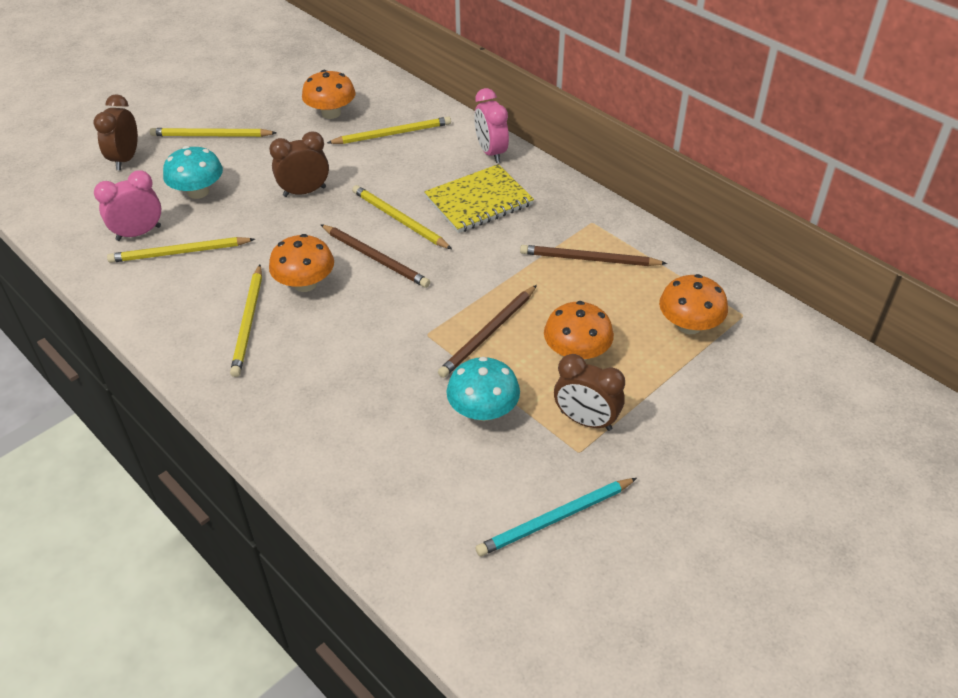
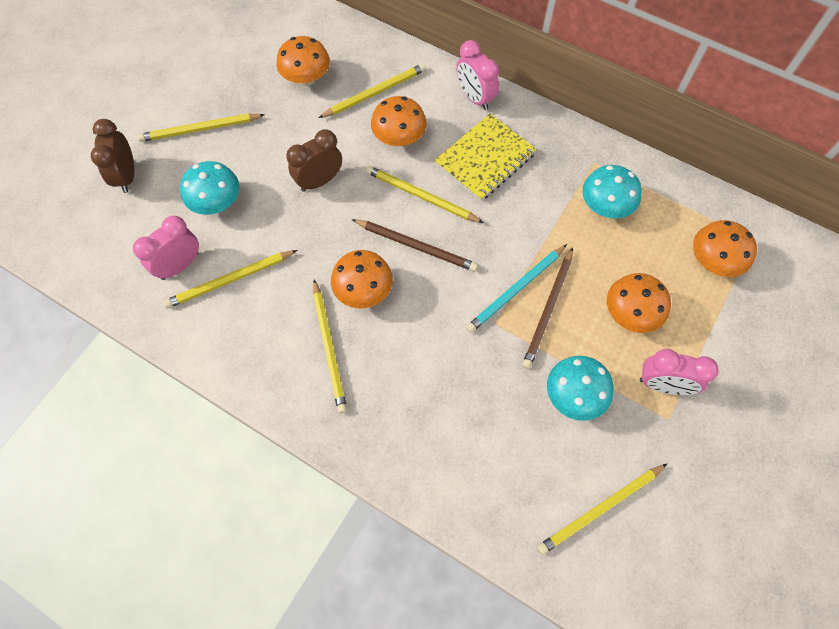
camera: 15 degrees left, 20 degrees up
(399, 171) = (399, 138): none -> orange mushroom
(467, 515) = (600, 509): none -> yellow pencil
(555, 519) = (672, 493): turquoise pencil -> turquoise pencil (515, 290)
(586, 420) = (663, 385): brown clock -> pink clock
(589, 259) = (605, 206): brown pencil -> turquoise mushroom

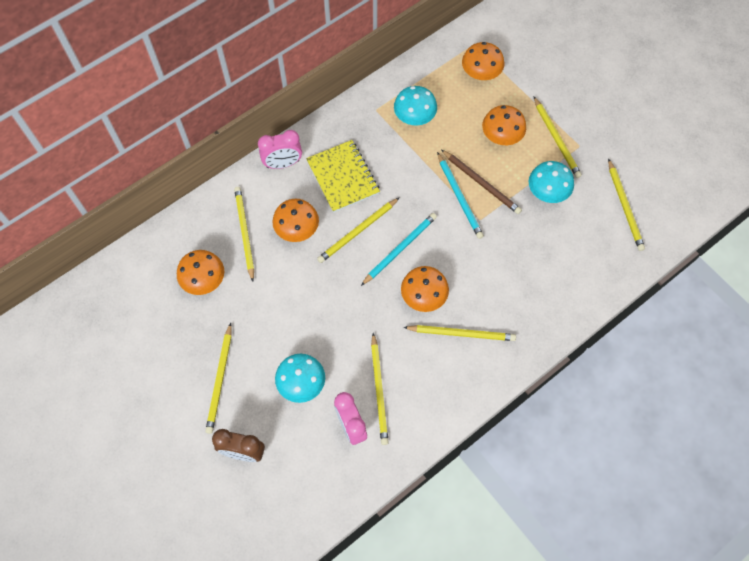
camera: 70 degrees left, 0 degrees up
(319, 181) = (313, 299): brown clock -> none
(416, 246) = (400, 249): brown pencil -> turquoise pencil
(663, 385) = (556, 139): pink clock -> yellow pencil

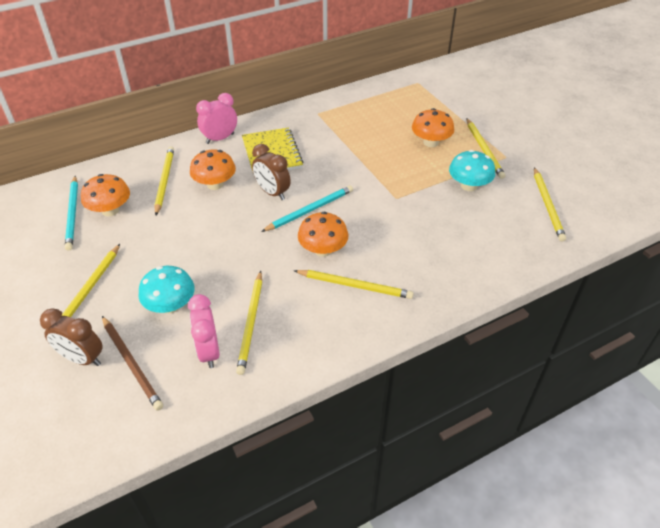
camera: 10 degrees right, 20 degrees down
(283, 164) = (220, 138): pink clock -> pink clock turned 150 degrees clockwise
(357, 232) = (272, 193): yellow pencil -> brown clock
(414, 117) = (351, 121): turquoise mushroom -> none
(459, 197) = (379, 179): turquoise pencil -> turquoise pencil (73, 214)
(481, 73) = (420, 100): orange mushroom -> none
(481, 183) = (404, 172): brown pencil -> brown pencil (132, 364)

